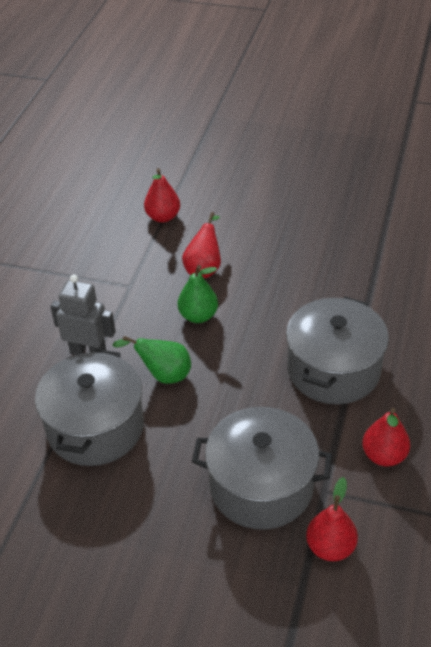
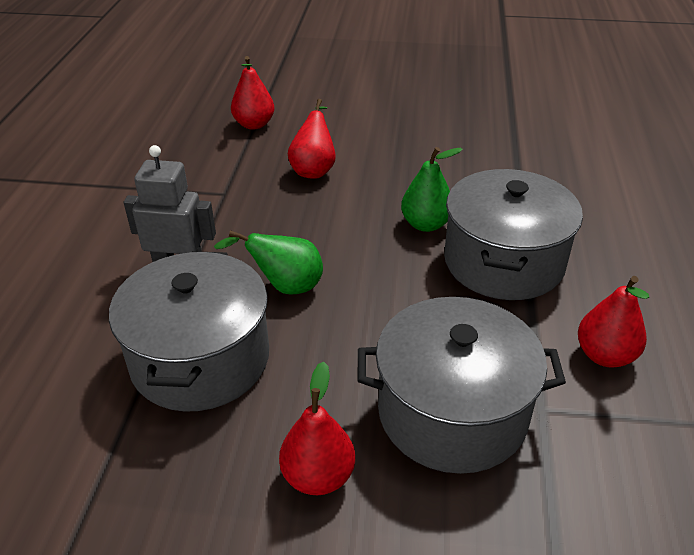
camera: 10 degrees left, 5 degrees down
(198, 316) = (317, 218): green pear -> green pear (426, 224)
(330, 547) = (577, 487): red pear -> red pear (318, 476)

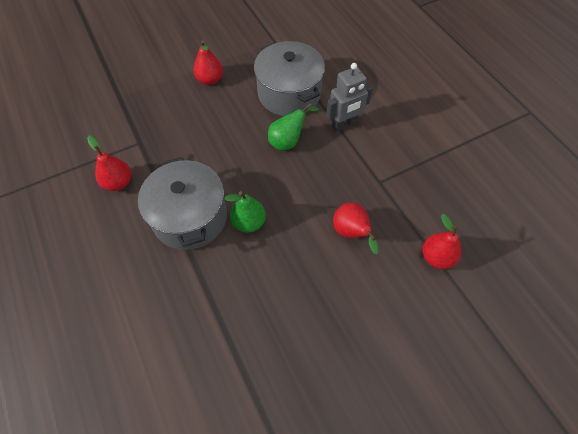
camera: 145 degrees right, 20 degrees up
(452, 412) = (175, 123): grey pot -> none

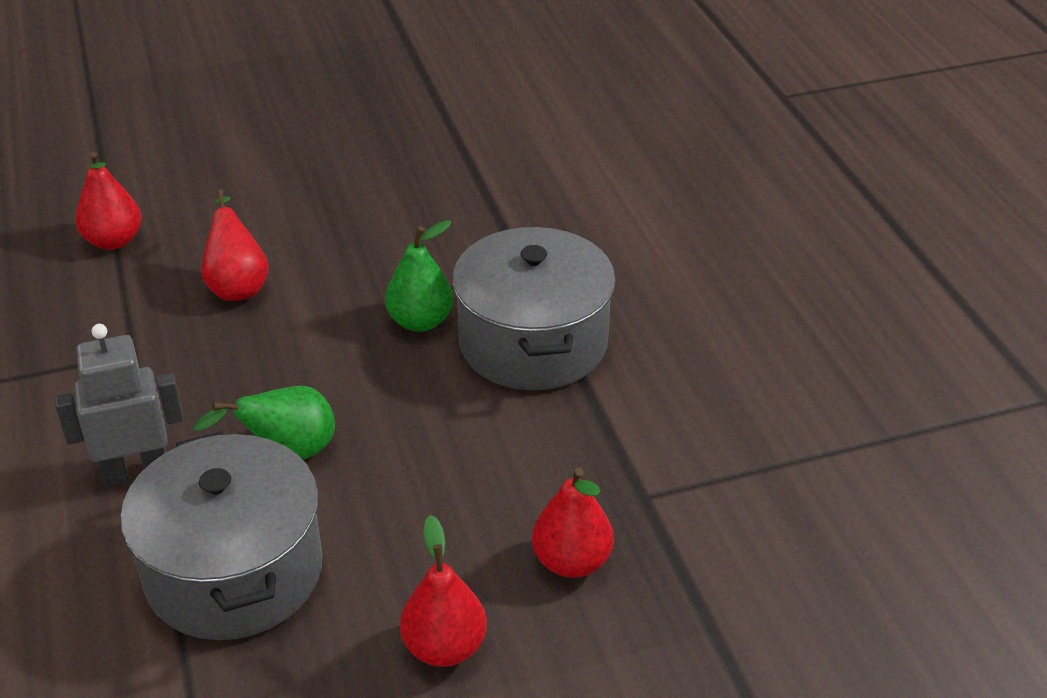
camera: 170 degrees left, 20 degrees down
(118, 182) = (684, 418): red pear -> red pear (572, 561)

